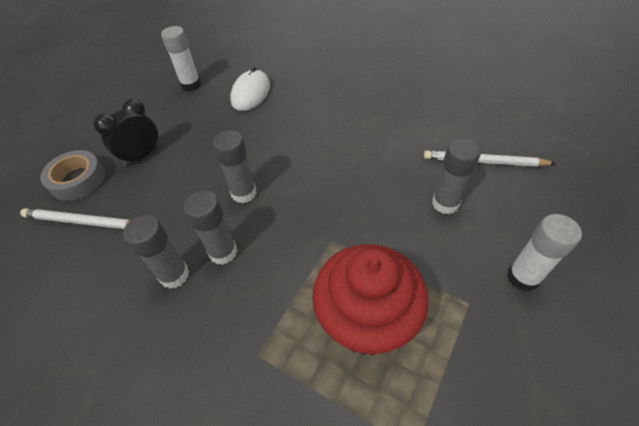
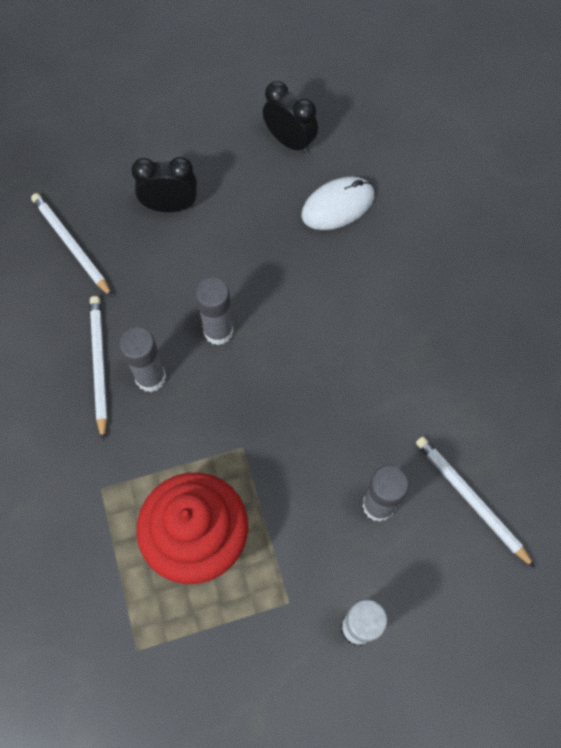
camera: 40 degrees right, 15 degrees up
(77, 180) = (99, 191): grey tape -> none
(174, 275) = (99, 365): grey glue stick -> white pencil
(191, 85) = (289, 142): white glue stick -> black clock

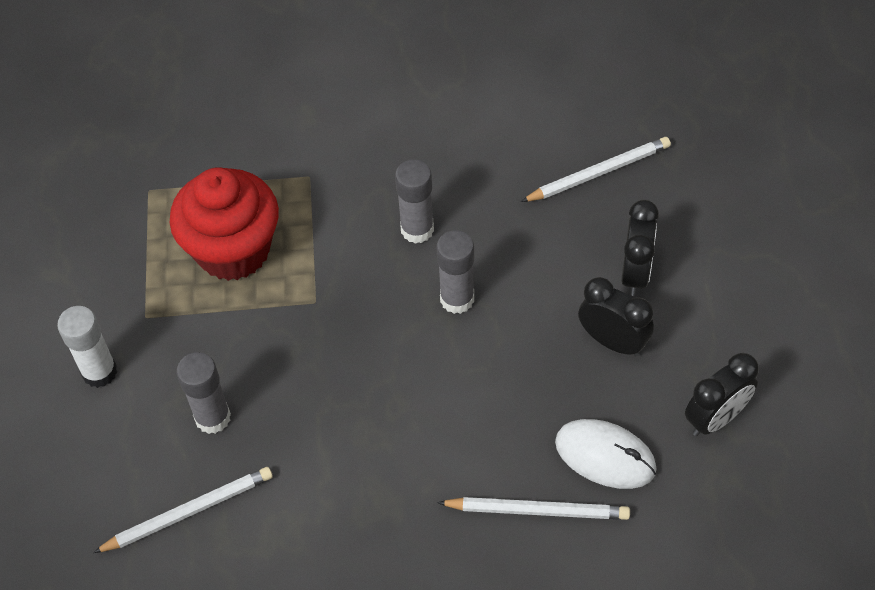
camera: 105 degrees right, 10 degrees down
(99, 365) = (443, 185): white pencil -> white pencil (537, 510)
(237, 213) = (613, 341): none -> black clock
(337, 206) = (605, 456): white mouse -> white mouse turned 45 degrees counterclockwise

